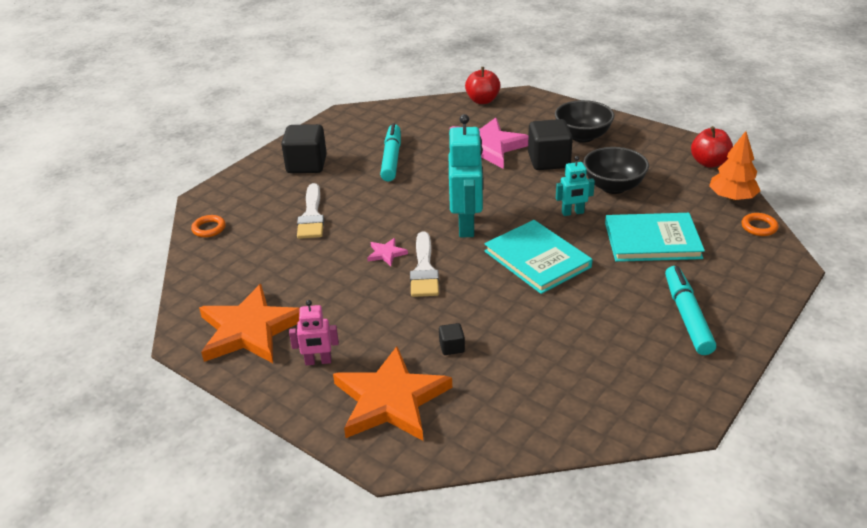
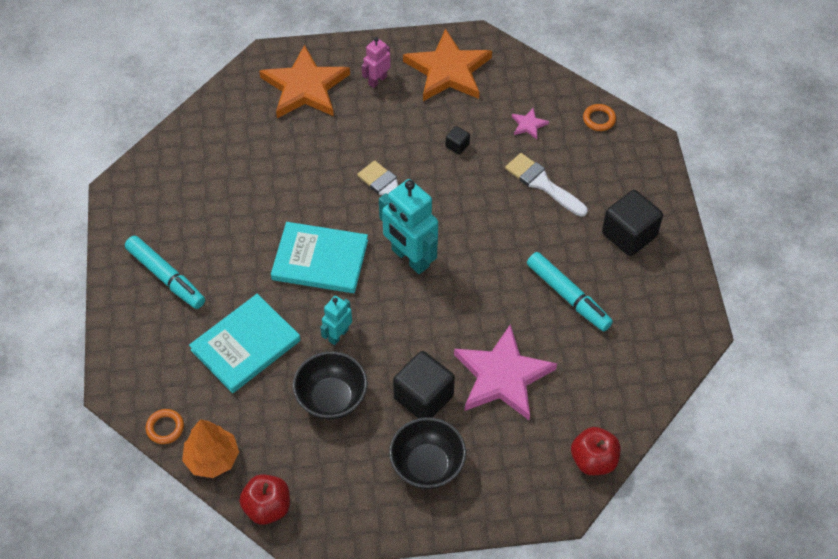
camera: 135 degrees right, 20 degrees up
(386, 253) = (438, 188): pink star -> pink star (528, 125)
(452, 347) = (305, 144): black cube -> black cube (457, 146)

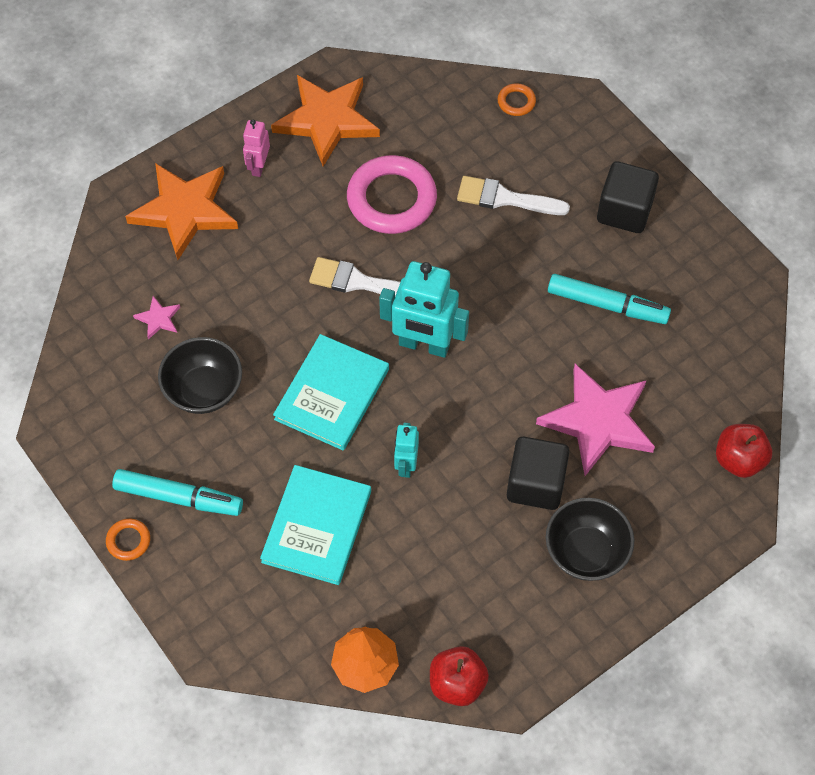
camera: 30 degrees left, 5 degrees up
(165, 428) = (293, 660): orange ring -> orange ring (128, 541)
(320, 260) = (332, 394): turquoise book -> turquoise book turned 45 degrees counterclockwise
(331, 398) = (444, 535): black bowl -> black bowl (204, 390)
(457, 146) = (391, 199): black cube -> pink ring
(528, 125) = (449, 141): pink star -> pink star (158, 319)

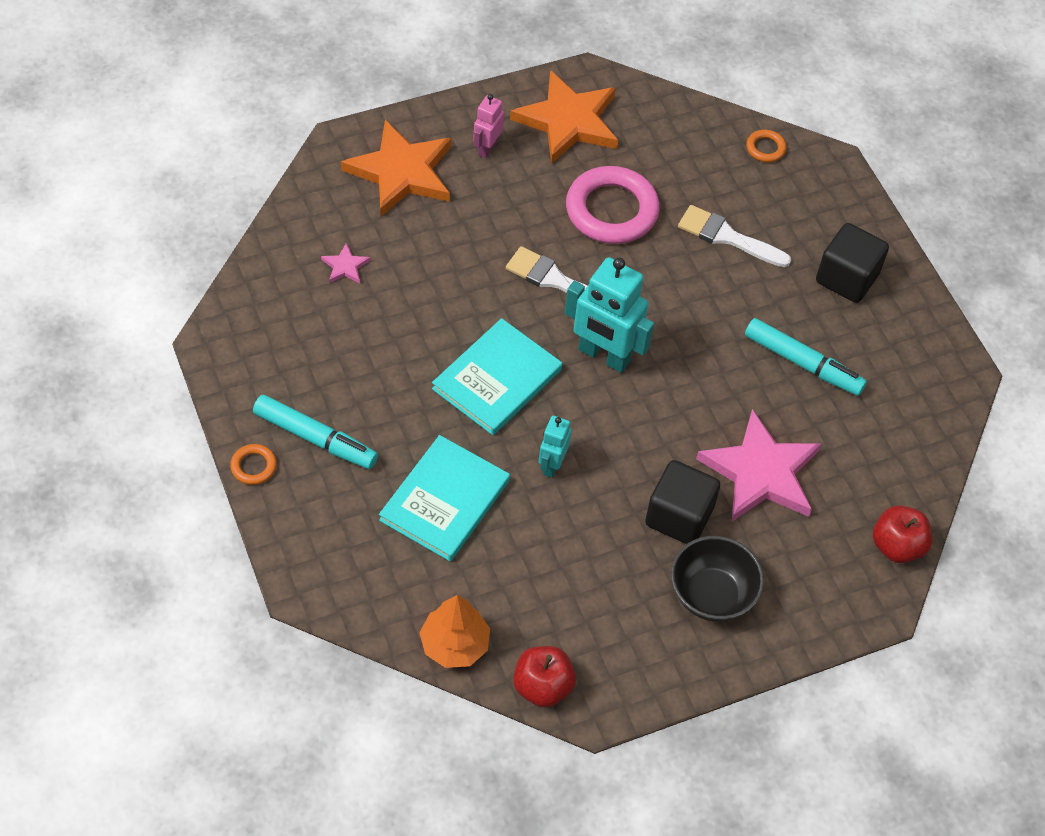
camera: 10 degrees right, 5 degrees down
(204, 390) = (370, 344): black bowl -> none

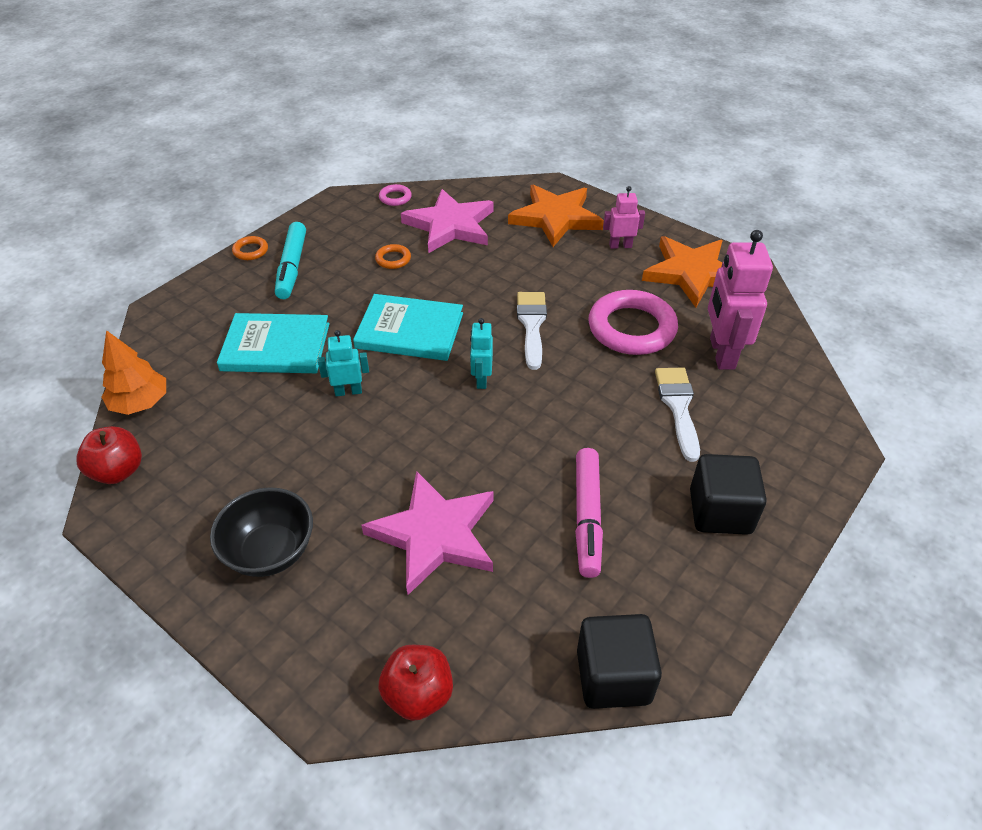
camera: 65 degrees right, 10 degrees down
(251, 291) = (395, 198): none -> pink ring
(345, 266) = (450, 225): pink star -> pink star, size x2.42
(604, 356) = (481, 379): turquoise robot -> turquoise robot, size x0.53
(679, 516) = (346, 493): black cube -> black cube (613, 676)
(685, 169) = (721, 353): none -> pink robot
(765, 148) = (802, 394): orange ring -> orange ring (393, 259)
(802, 363) = (587, 516): turquoise marker -> pink marker

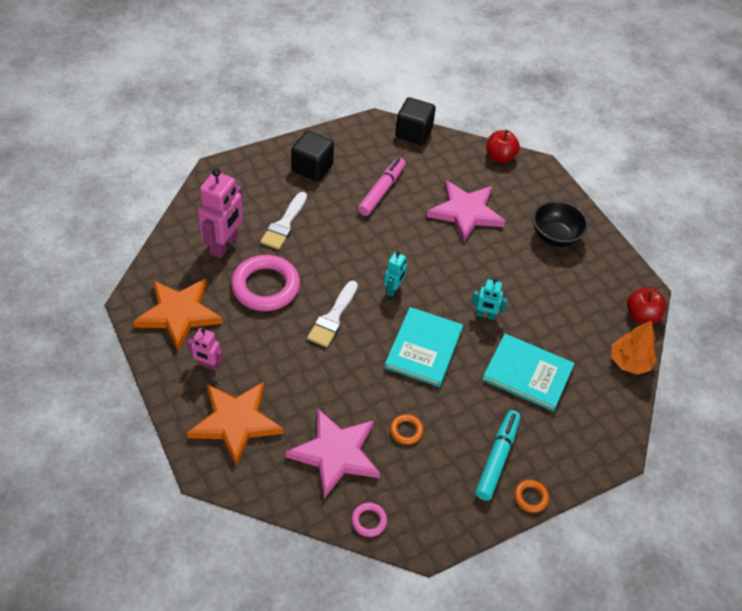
camera: 160 degrees left, 5 degrees up
(409, 331) = (424, 348): turquoise book -> turquoise book turned 75 degrees clockwise

